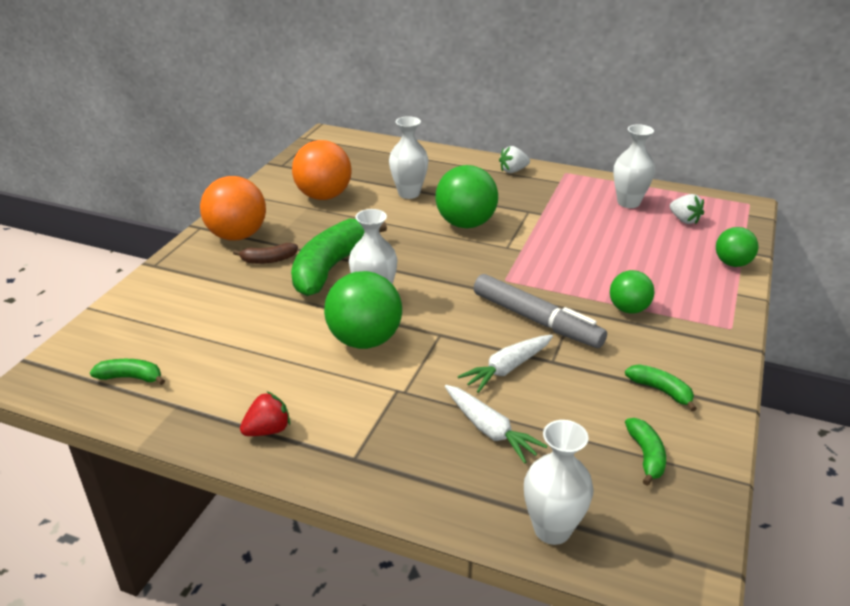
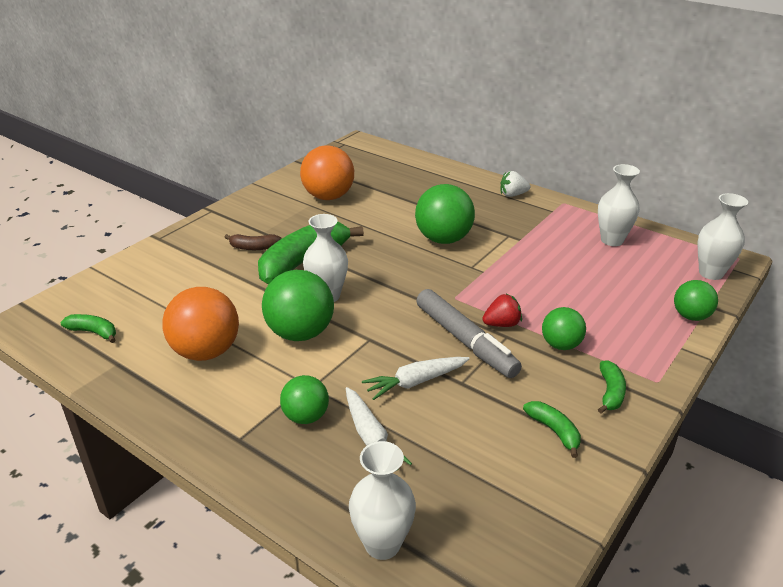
camera: 15 degrees right, 0 degrees up
(237, 235) = (238, 222): orange ball -> orange ball (206, 351)
(267, 430) = (179, 399): red strawberry -> red strawberry (502, 324)
(409, 193) = (405, 204): white vase -> white vase (711, 273)
(413, 422) = (306, 416): none -> green ball
(646, 456) = (508, 492): green banana -> green banana (610, 393)
(684, 220) = (661, 265): white strawberry -> none

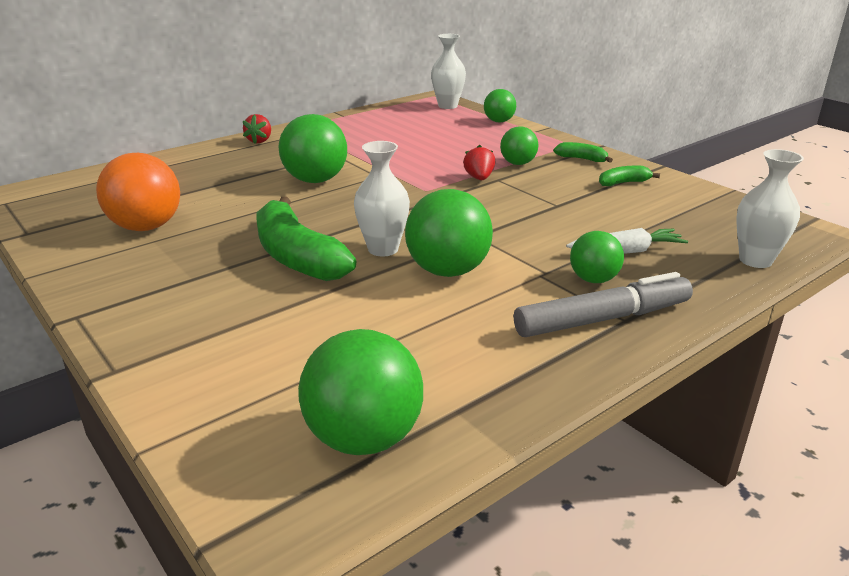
camera: 75 degrees left, 5 degrees down
(94, 332) = (364, 438): green banana -> green ball
(206, 351) = (458, 335): orange ball -> none
(253, 247) = (229, 287): brown banana -> none
(416, 382) = (552, 223): white carrot -> none
(465, 341) = (498, 195): grey marker -> grey marker (602, 319)
(512, 195) = (259, 141): white strawberry -> red strawberry
(612, 240) = (377, 122): white vase -> none

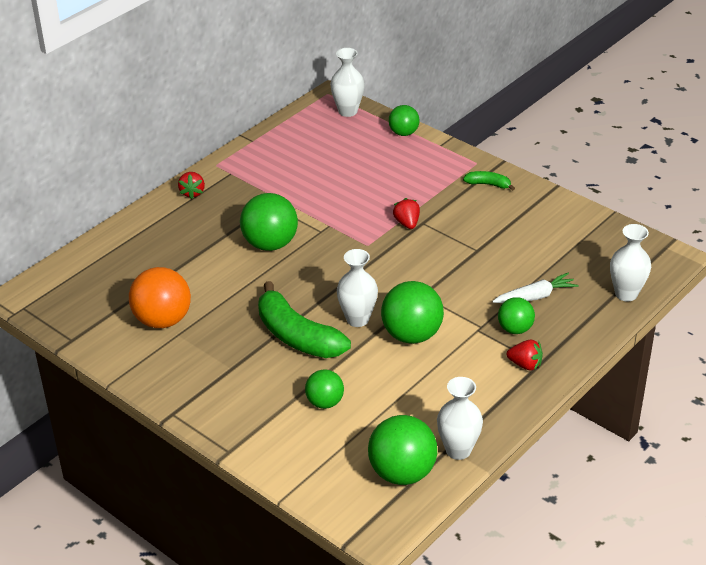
camera: 10 degrees left, 10 degrees up
(470, 417) = (458, 450): none -> white vase
(518, 163) = (435, 198): green ball -> green ball (325, 402)
(602, 319) = (525, 365): grey marker -> red strawberry
(623, 183) = (526, 214): green banana -> none

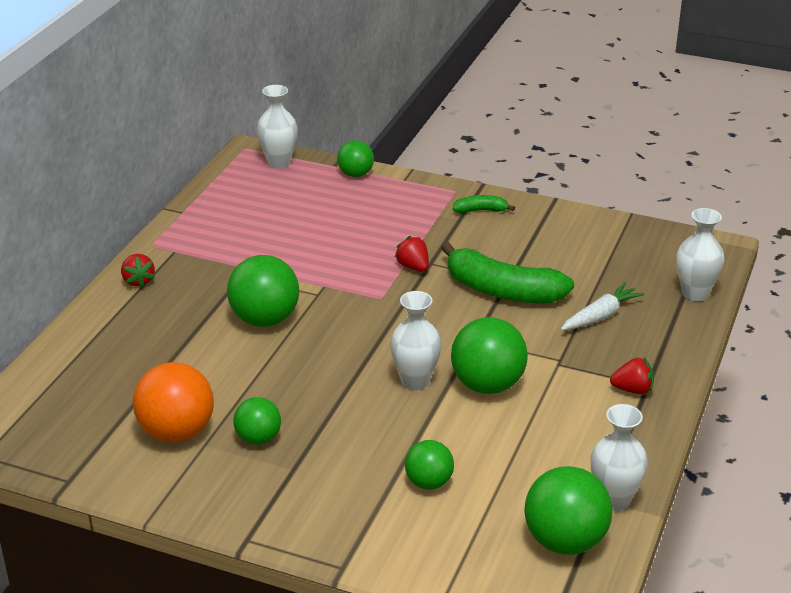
camera: 20 degrees left, 5 degrees down
(297, 336) = (353, 415): green banana -> green banana (502, 291)
(515, 329) = (599, 354): green ball -> green ball (258, 438)

